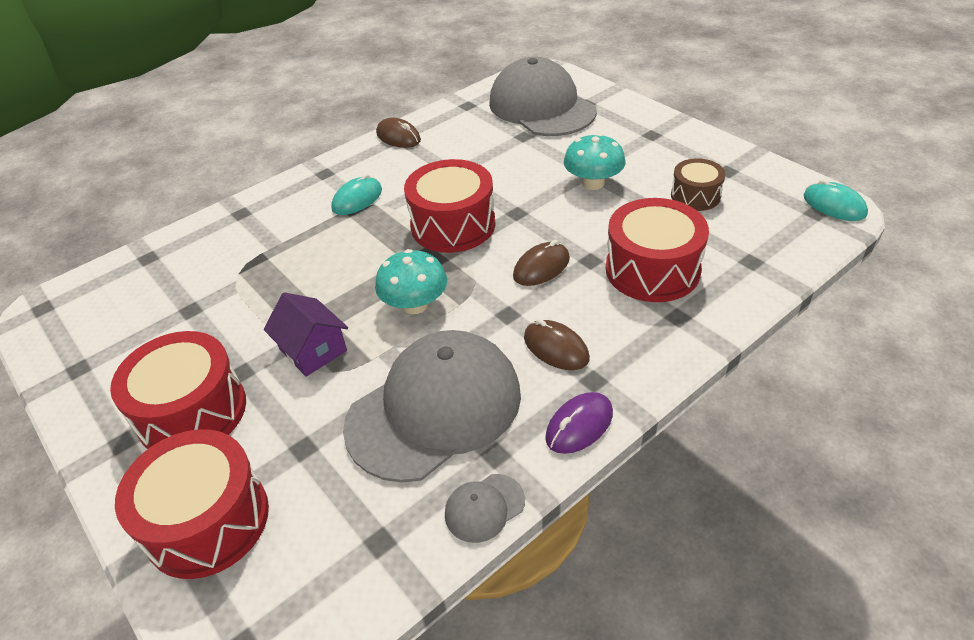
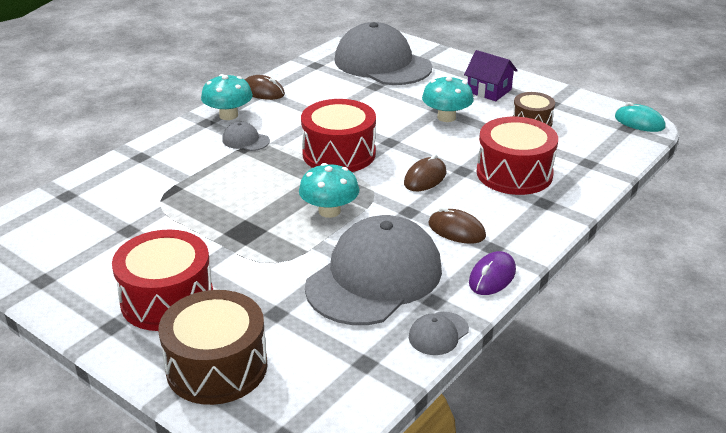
camera: 15 degrees left, 10 degrees down
(207, 520) = (217, 367): red drum -> brown drum
(313, 350) = (254, 248): purple house -> purple house (489, 91)
(351, 166) = (228, 115): none -> turquoise mushroom
(357, 199) = (245, 140): turquoise mouse -> grey cap

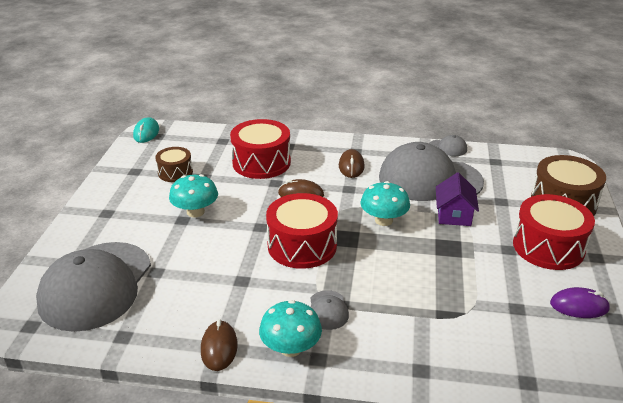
camera: 120 degrees left, 0 degrees up
(489, 91) = (128, 204): purple house -> purple house (454, 215)
(492, 277) = (383, 145): purple mouse -> purple mouse (579, 306)

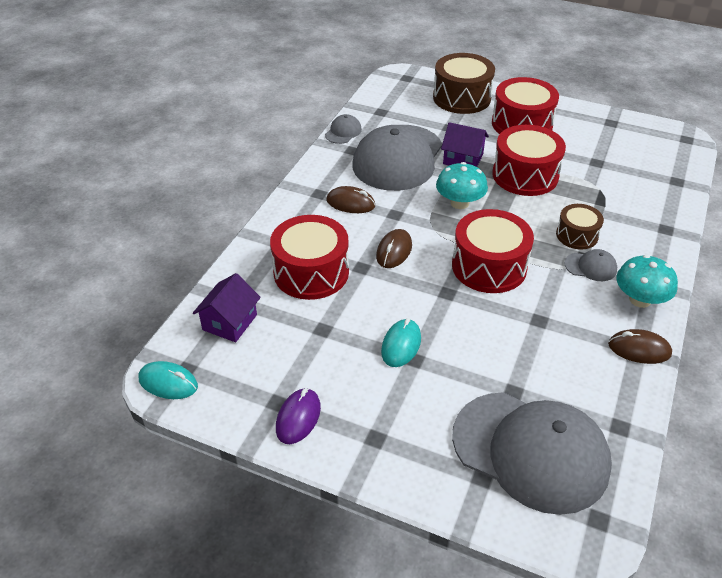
camera: 75 degrees left, 10 degrees up
(175, 172) = (299, 357): brown drum -> brown drum (577, 235)
(195, 212) = (401, 345): turquoise mushroom -> turquoise mouse
(202, 142) = (230, 322): none -> purple house
(454, 256) = (525, 175): none -> red drum
(579, 306) = (597, 133): purple mouse -> purple mouse (298, 418)

